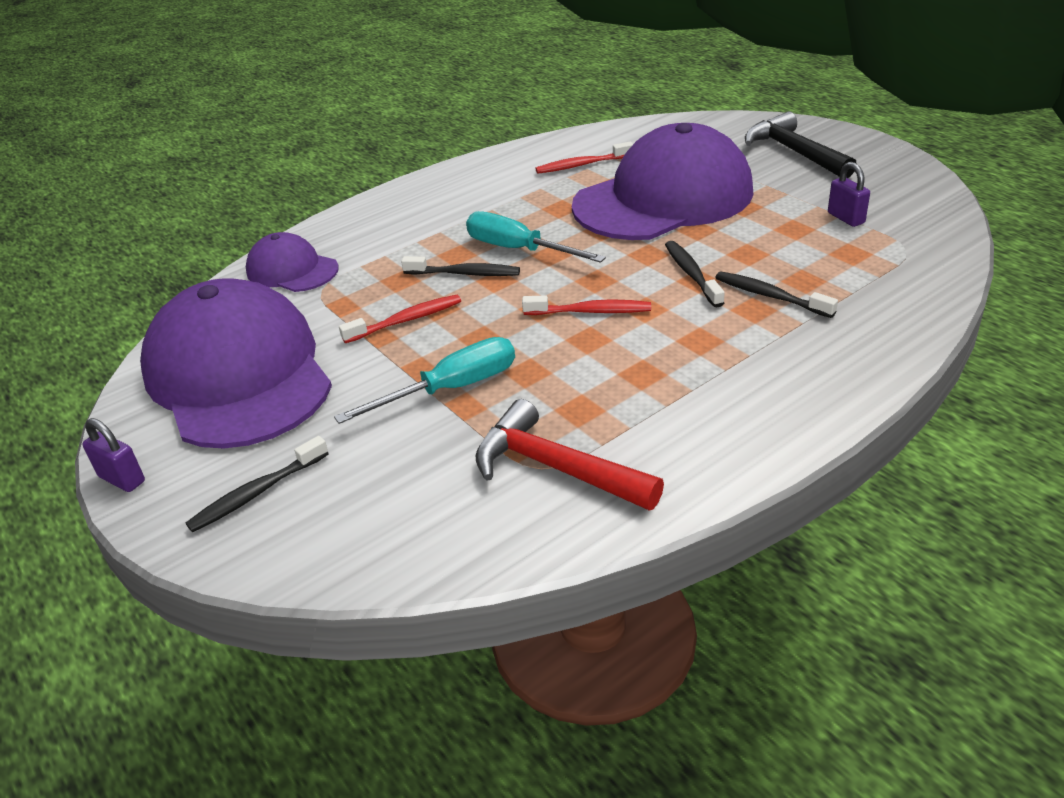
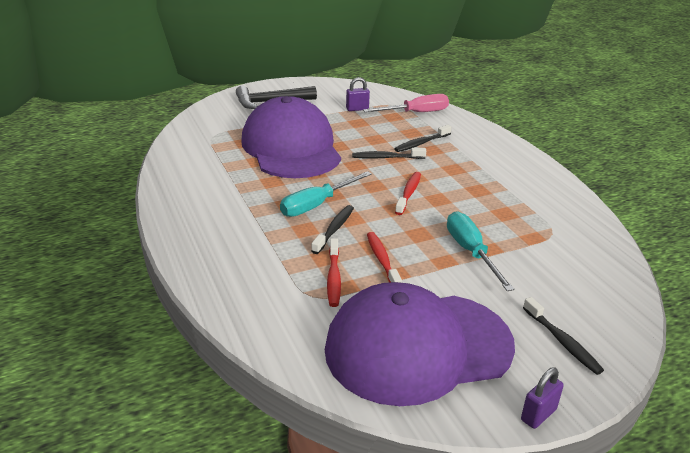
camera: 80 degrees left, 5 degrees down
(292, 270) = (270, 310): purple cap -> none
(555, 467) = (553, 229): red hammer -> none
(581, 165) = (215, 163): red toothbrush -> red toothbrush (333, 278)
(890, 272) = (416, 113): none -> pink screwdriver

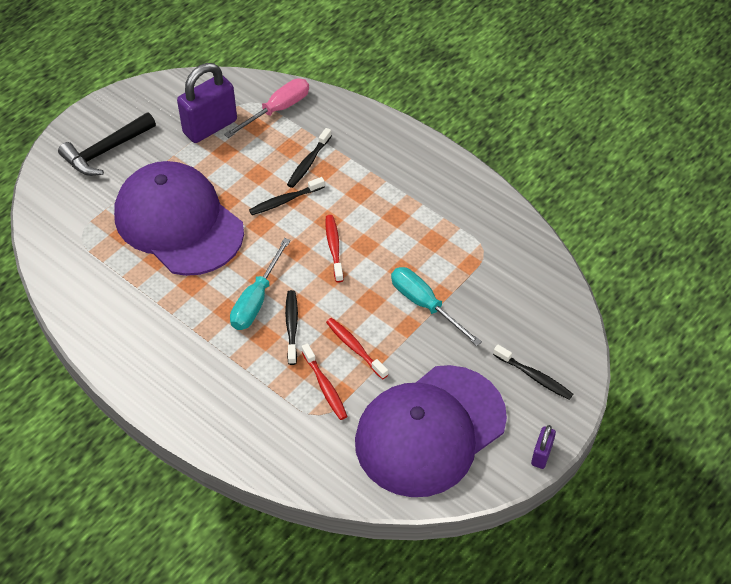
camera: 25 degrees left, 20 degrees up
(357, 109) = (210, 127): purple padlock -> purple padlock, size x2.06

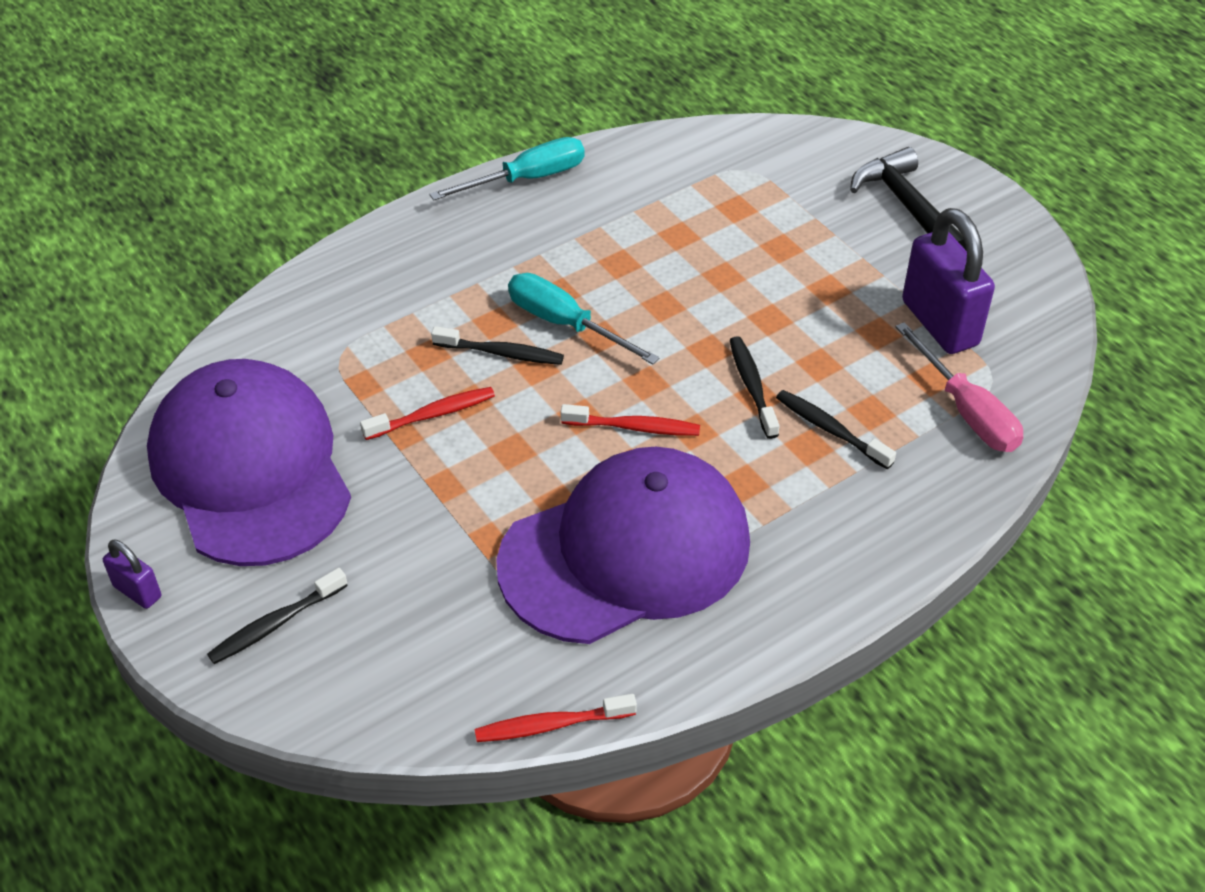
camera: 105 degrees right, 5 degrees down
(178, 222) = (740, 264): purple cap -> purple cap (626, 552)
(325, 387) = (381, 370): red toothbrush -> red toothbrush (550, 725)
(425, 305) = (476, 516): turquoise screwdriver -> turquoise screwdriver (527, 179)

